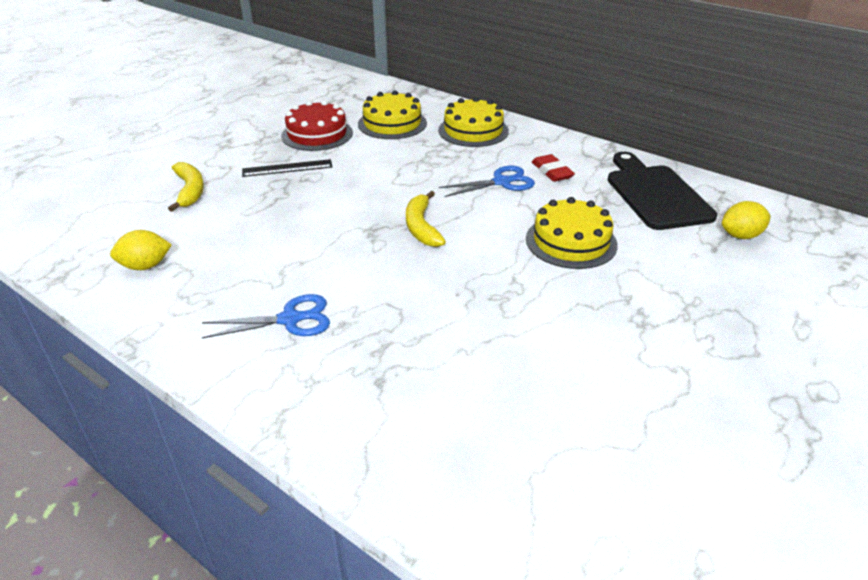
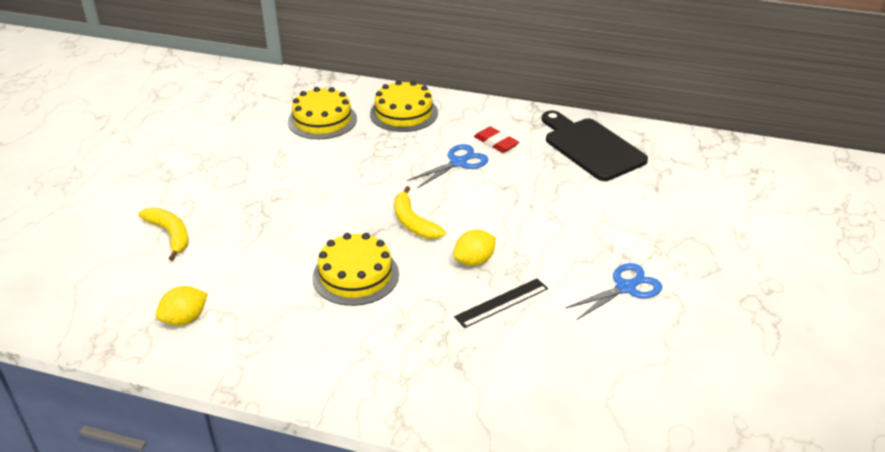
camera: 20 degrees left, 0 degrees up
(287, 168) = (251, 190): black ruler -> black ruler (501, 302)
(291, 319) = (353, 333): blue scissors -> blue scissors (626, 287)
(317, 134) = (255, 147): red cake -> none
(571, 241) = (544, 207): yellow cake -> yellow cake (355, 275)
(741, 236) = (671, 172): yellow lemon -> yellow lemon (474, 261)

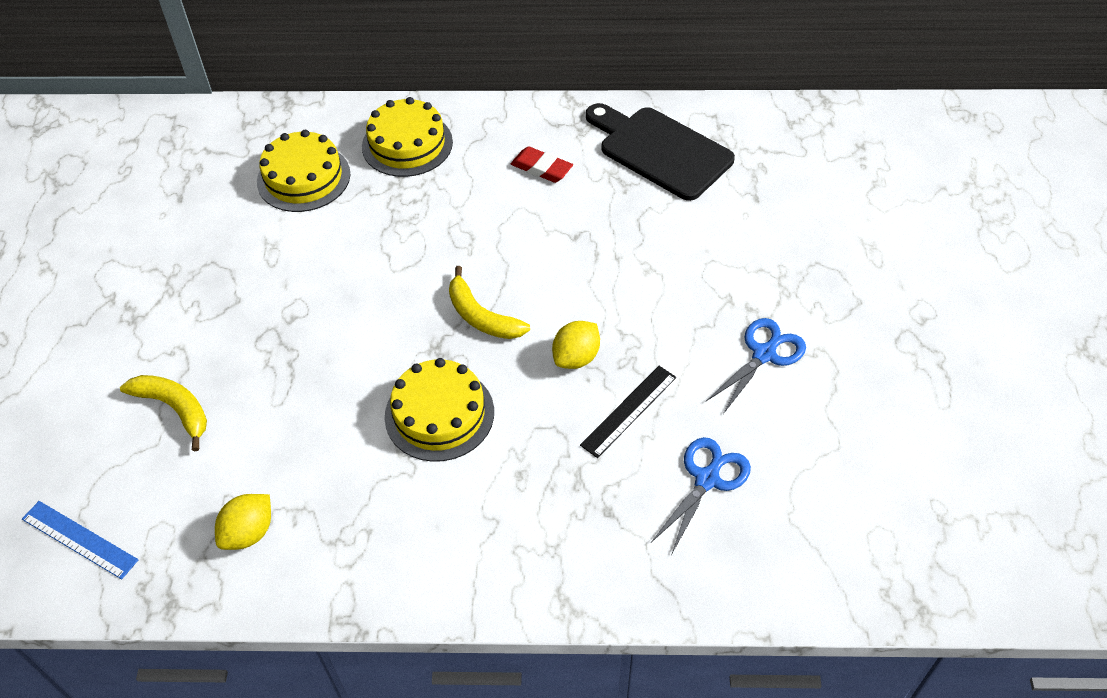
camera: 15 degrees left, 15 degrees up
(68, 298) = (79, 539): none -> blue ruler
(459, 162) = (505, 209): blue scissors -> blue scissors (707, 478)

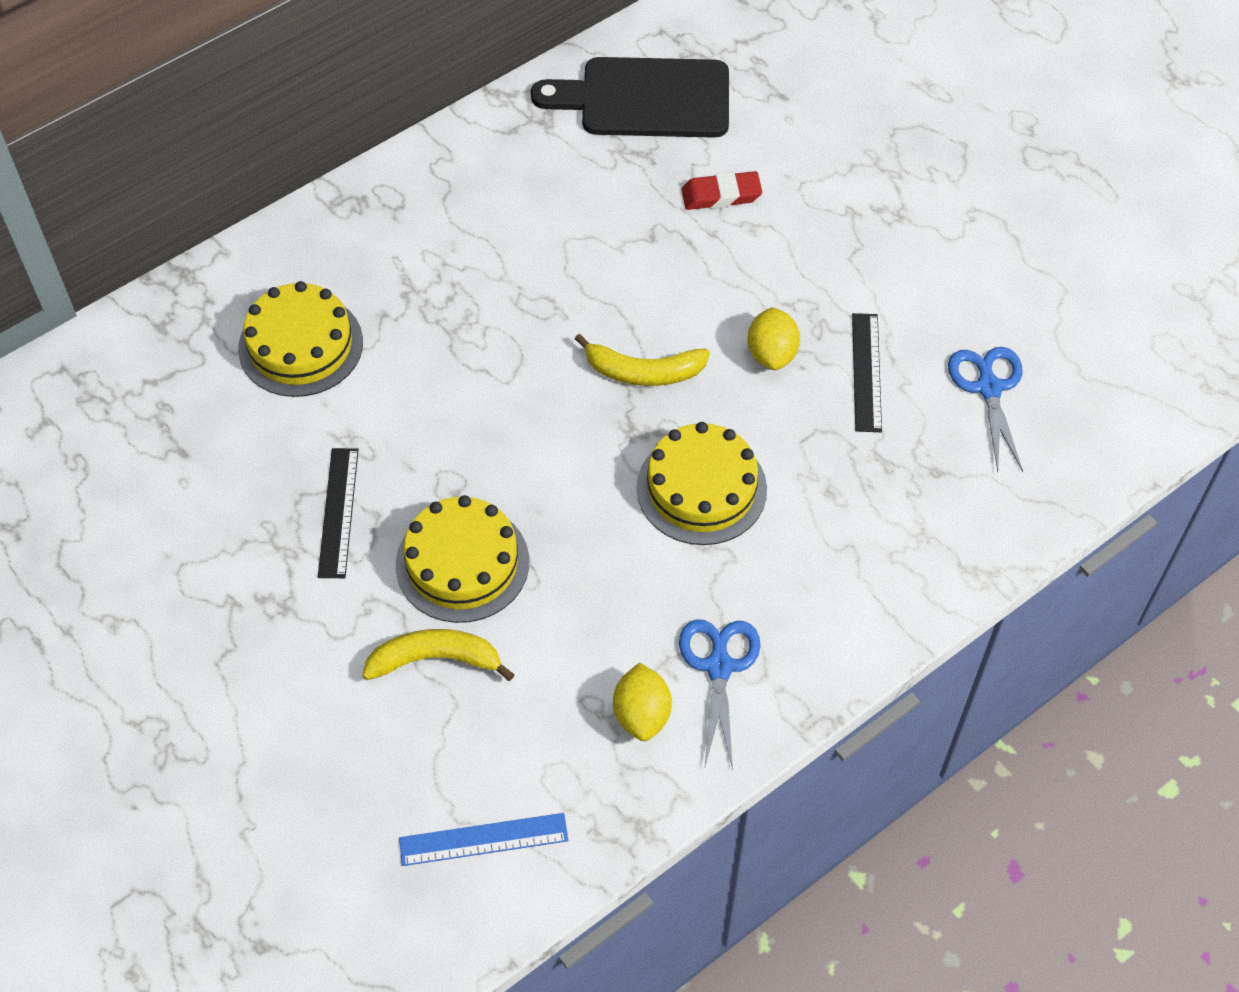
camera: 40 degrees left, 5 degrees up
(219, 285) = (338, 512): none -> black ruler
(407, 144) = (375, 242): yellow cake -> yellow cake (462, 563)
(541, 168) = (546, 186): red eraser -> red eraser (721, 195)
(764, 353) = (930, 244): blue scissors -> blue scissors (719, 665)

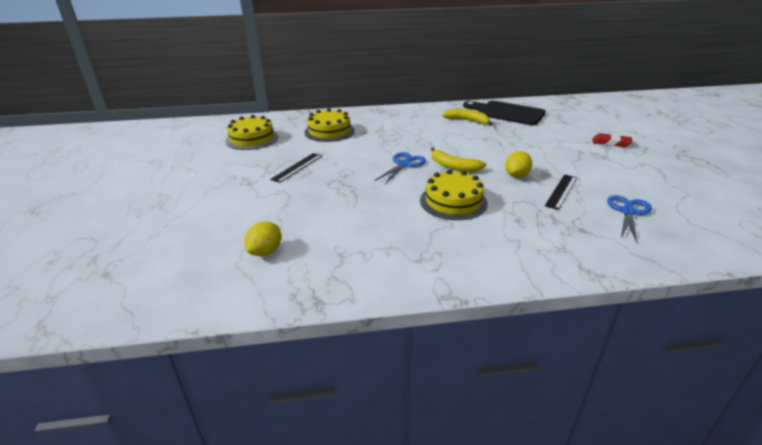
camera: 30 degrees right, 25 degrees down
(436, 659) = (287, 213): yellow banana -> yellow banana (467, 121)
(462, 563) = (328, 192): yellow cake -> yellow cake (252, 139)
(483, 839) = (240, 276): blue ruler -> none
(642, 714) = (359, 261): yellow lemon -> yellow lemon (265, 252)
(719, 665) = (414, 258): blue scissors -> blue scissors (404, 164)
(721, 195) = (522, 136): red eraser -> red eraser (611, 143)

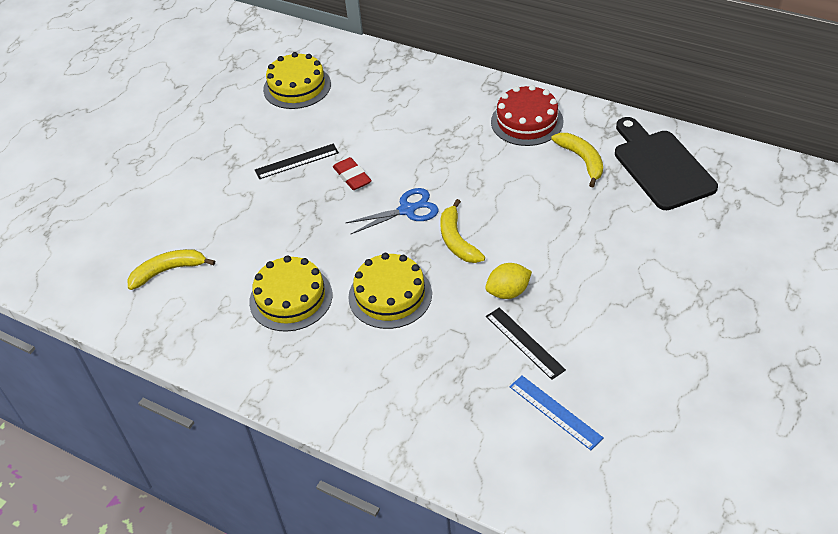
camera: 40 degrees right, 15 degrees up
(265, 252) = (168, 271): yellow lemon -> yellow banana
(329, 131) = (390, 108): yellow cake -> yellow cake (291, 298)
(417, 116) = (527, 121): none -> red cake
(561, 191) = (524, 342): black ruler -> black ruler turned 75 degrees clockwise
(611, 143) = (719, 297): red eraser -> red eraser (352, 177)
(628, 211) = (555, 412): blue scissors -> blue ruler

